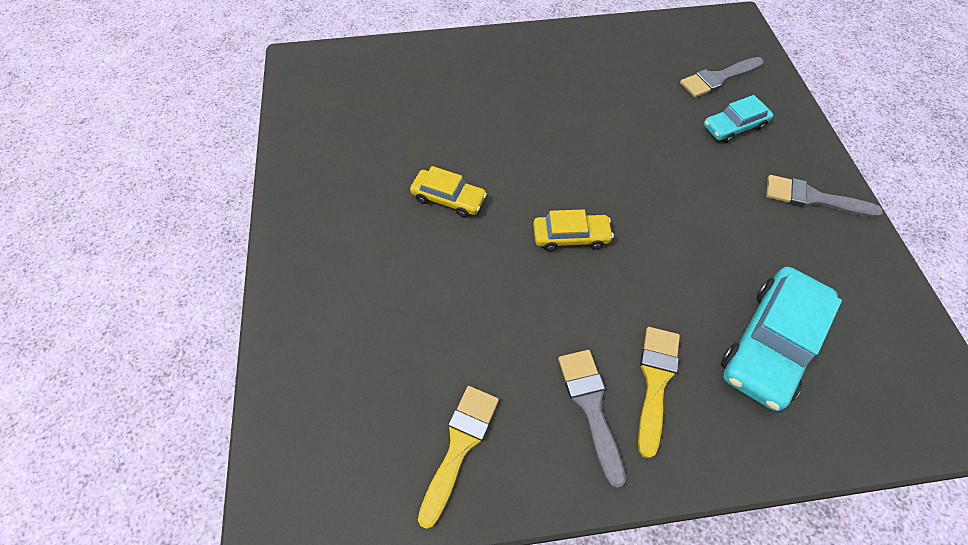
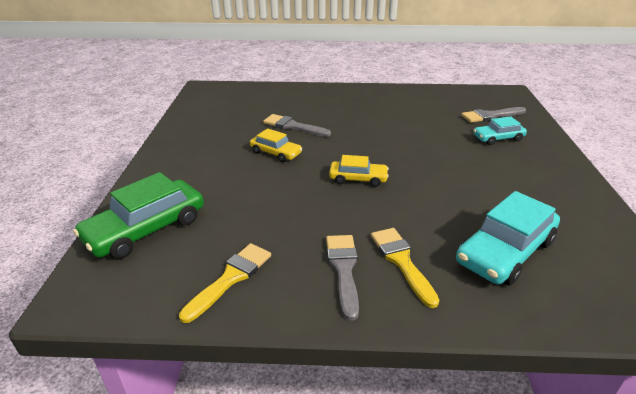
camera: 10 degrees right, 25 degrees down
(322, 377) = (146, 229): none -> green car
(655, 381) = (401, 261): yellow brush -> yellow brush turned 45 degrees counterclockwise
(812, 198) = (554, 178): grey brush -> grey brush (293, 126)

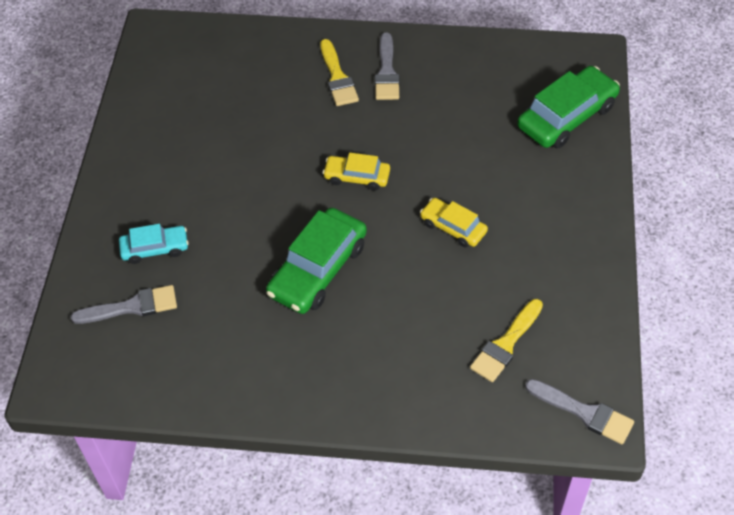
camera: 175 degrees left, 20 degrees up
(231, 278) = (477, 67): yellow brush -> yellow brush (505, 344)
(293, 126) = (432, 289): grey brush -> grey brush (584, 413)
(374, 132) = (318, 269): none -> green car
(505, 251) = (246, 84): turquoise car -> none

